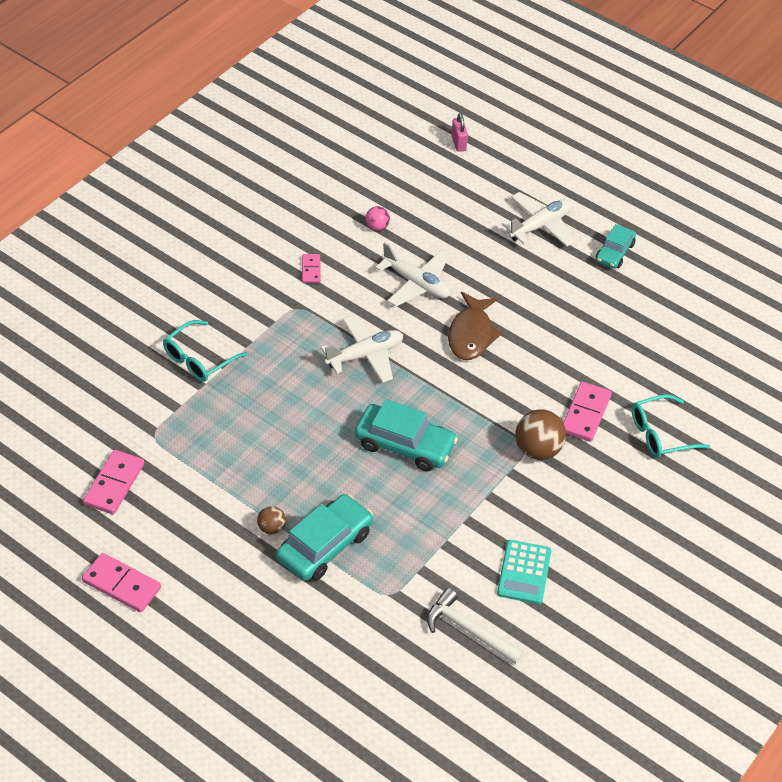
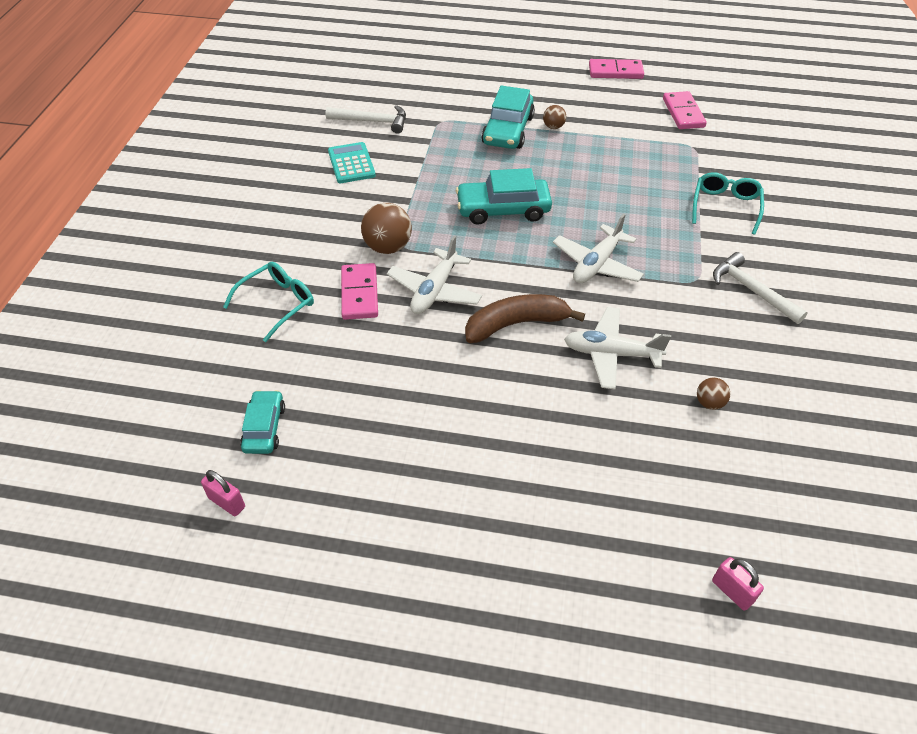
camera: 155 degrees right, 0 degrees up
(262, 282) = (751, 290): none -> white hammer
(311, 270) = (723, 322): pink domino -> none
(377, 227) = (709, 403): pink ball -> brown ball
(471, 334) = (516, 324): brown fish -> brown banana
(540, 226) = (531, 498): white plane -> white plane (434, 291)
(614, 252) = (417, 501): turquoise car -> turquoise car (264, 428)
(741, 300) = (227, 502): none -> pink padlock

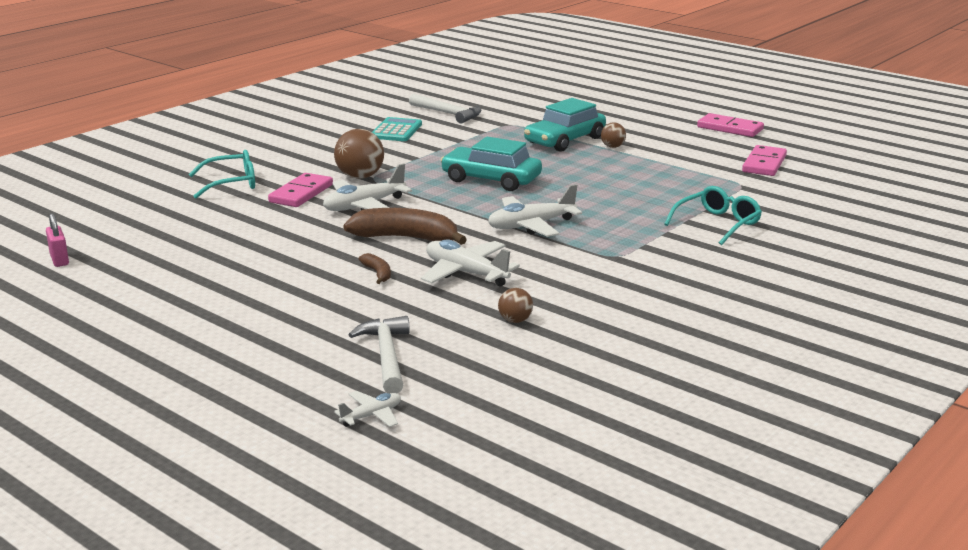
camera: 30 degrees right, 25 degrees down
(264, 428) = (134, 235): turquoise car -> none
(543, 387) = (378, 273): none -> brown banana
(732, 591) = (372, 416): pink padlock -> white plane
(751, 290) = (664, 274): white hammer -> white hammer (386, 356)

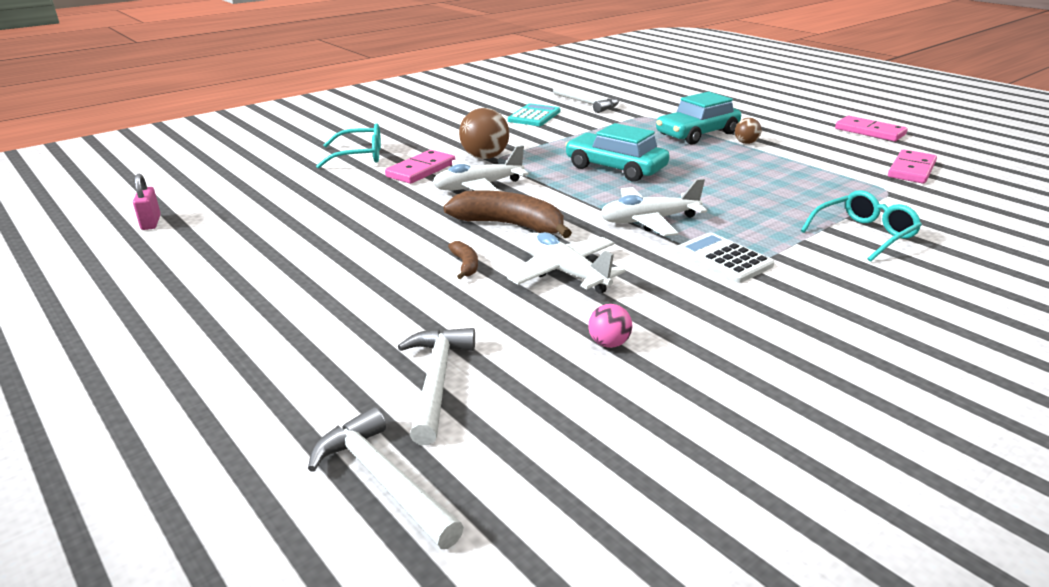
camera: 10 degrees right, 5 degrees up
(372, 416) = (383, 480): white plane -> white hammer
(515, 320) = (609, 343): brown ball -> pink ball
(599, 252) = (723, 259): none -> white calculator

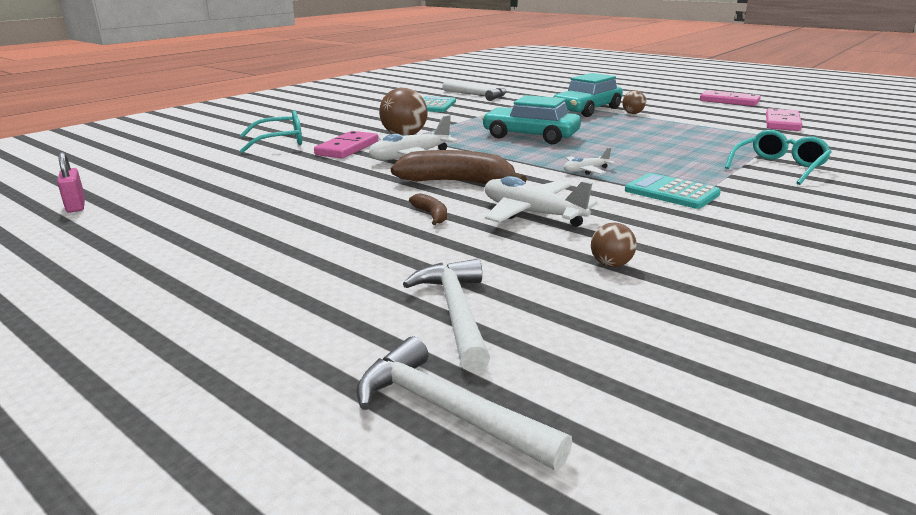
camera: 10 degrees left, 5 degrees down
(609, 343) = (611, 264): pink ball -> brown ball
(648, 221) = (585, 170): white plane -> white plane, size x0.54
(723, 259) = (671, 192): white calculator -> turquoise calculator

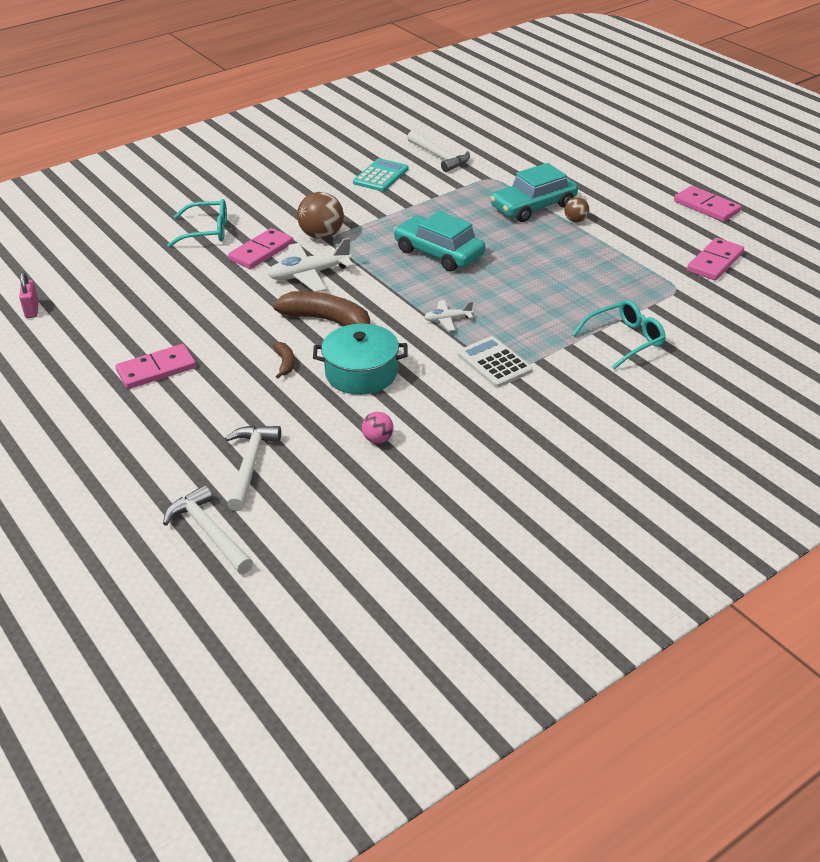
camera: 15 degrees right, 15 degrees up
(264, 236) = (156, 369): none -> pink domino
(532, 214) = (361, 373): white plane -> turquoise pot
(611, 264) = (378, 439): brown ball -> pink ball
(671, 192) = (494, 363): turquoise calculator -> white calculator

